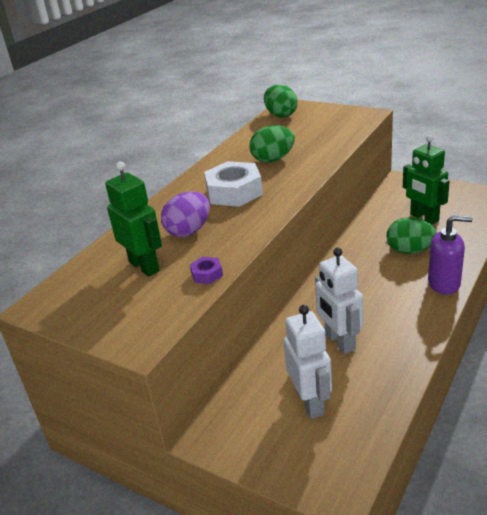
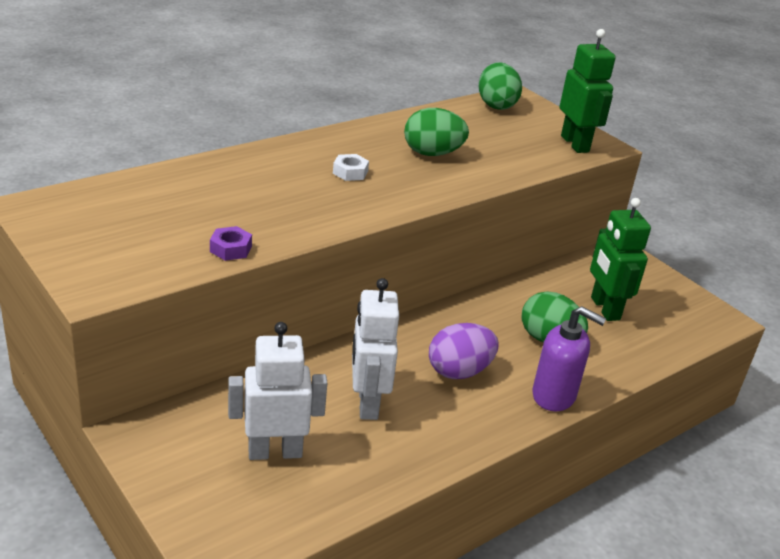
camera: 15 degrees right, 0 degrees up
(144, 266) = (175, 212): green robot -> green robot (575, 144)
(189, 231) = (258, 195): purple egg -> purple egg (459, 371)
(234, 192) = (350, 172): white nut -> white nut, size x0.46
(310, 402) = (275, 452): white robot -> white robot turned 105 degrees counterclockwise

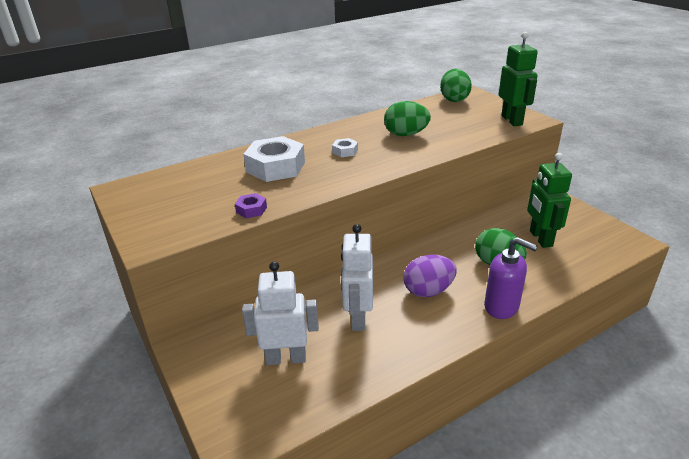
camera: 10 degrees right, 0 degrees up
(255, 189) = (276, 167): none -> white nut

